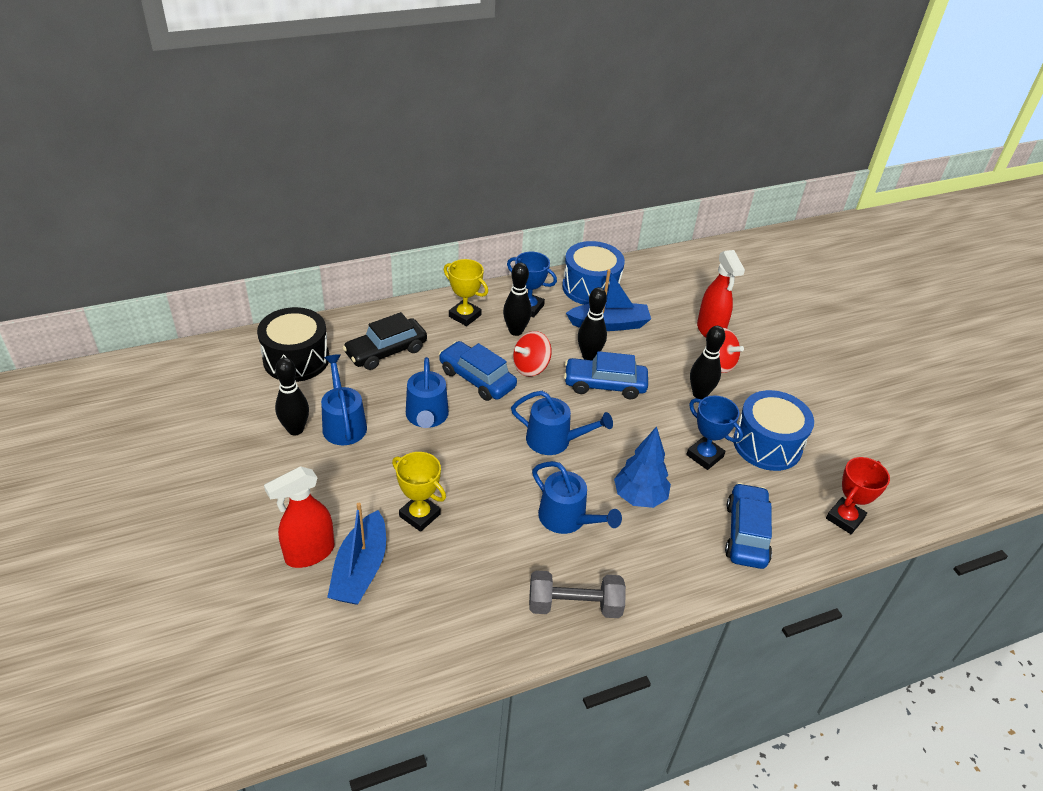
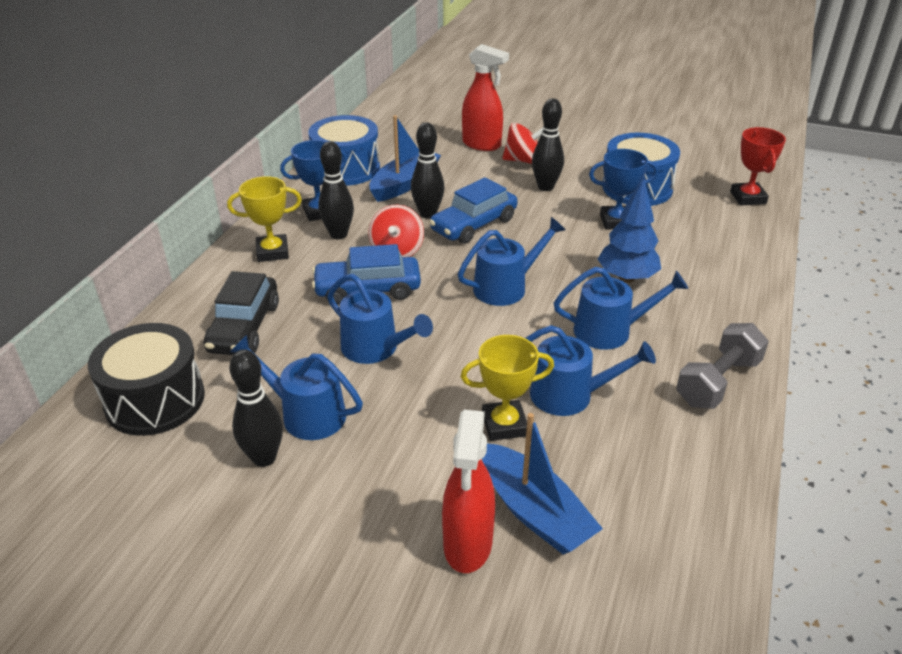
camera: 45 degrees left, 5 degrees down
(478, 532) = (569, 395): none -> blue watering can
(746, 534) = (721, 248): blue car -> none

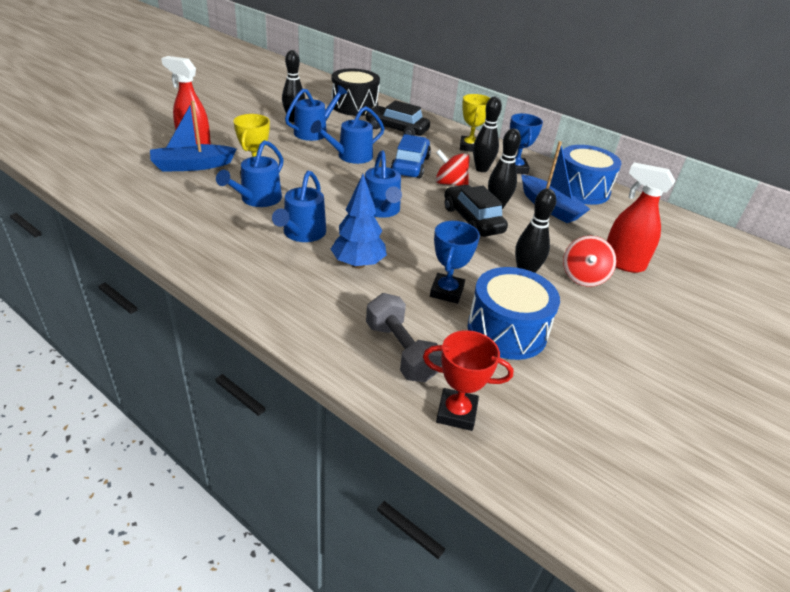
camera: 105 degrees right, 0 degrees up
(473, 225) = (472, 220): blue car -> black car
(482, 144) = (622, 263): red spray bottle -> red spray bottle turned 75 degrees clockwise
(718, 382) = (213, 256): grey dumbbell -> grey dumbbell (401, 351)

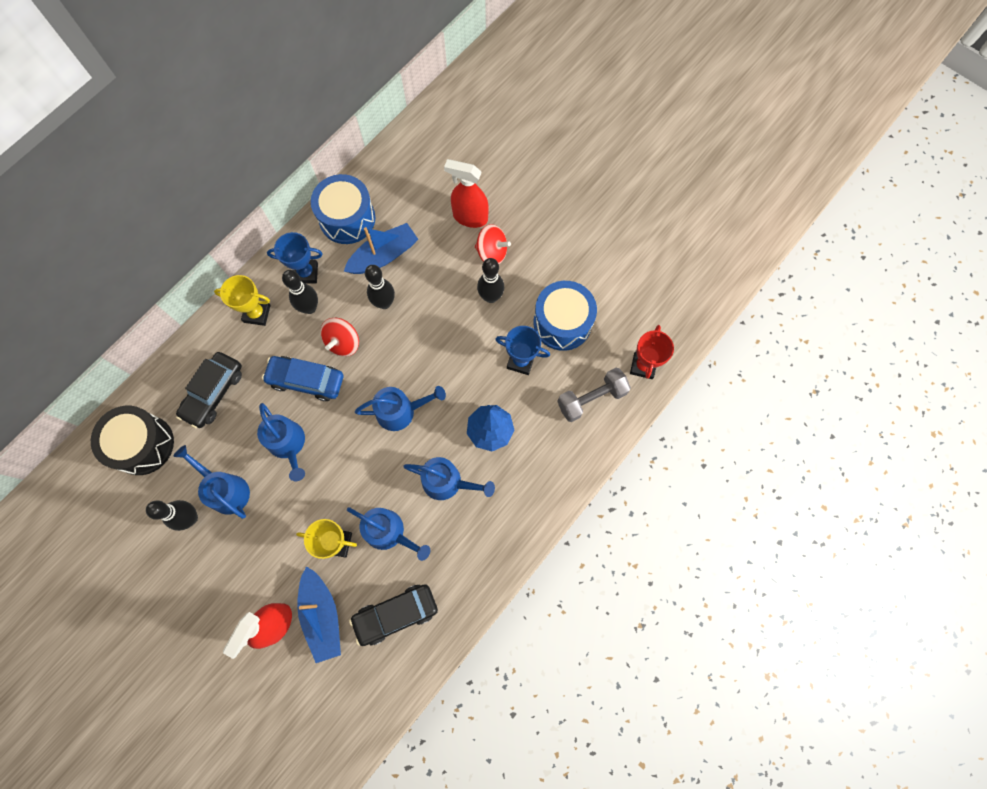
camera: 85 degrees left, 35 degrees up
(472, 220) = (412, 329): black car -> black car (396, 614)
(622, 263) = (469, 217): red spray bottle -> red spray bottle turned 75 degrees clockwise

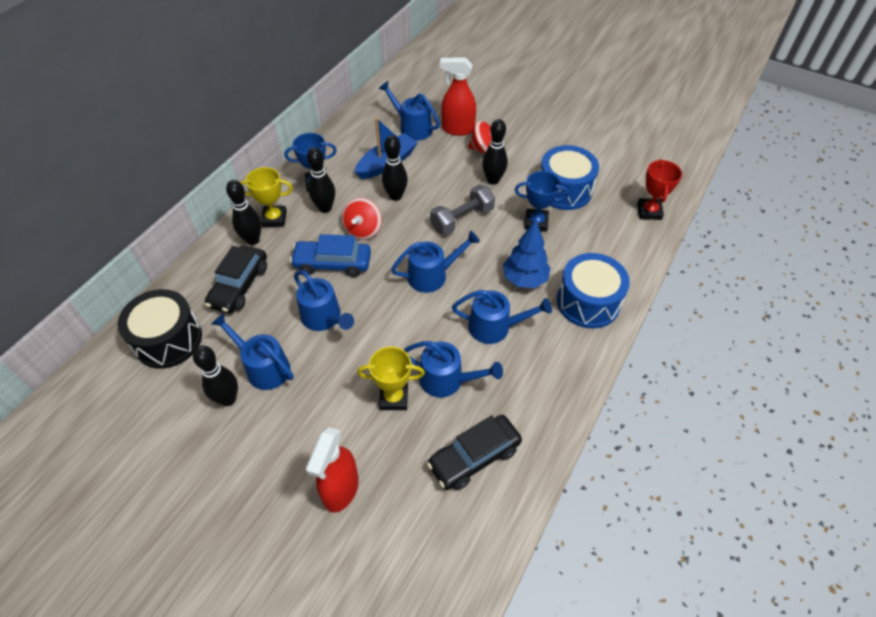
camera: 10 degrees left, 20 degrees down
(232, 338) = (252, 240): none -> black bowling pin
(322, 615) = (392, 471): blue boat -> none
(347, 218) = (347, 142): blue drum -> blue drum (588, 302)
(421, 208) = (412, 128): none -> blue watering can
(591, 399) = (612, 241): grey dumbbell -> grey dumbbell (462, 219)

